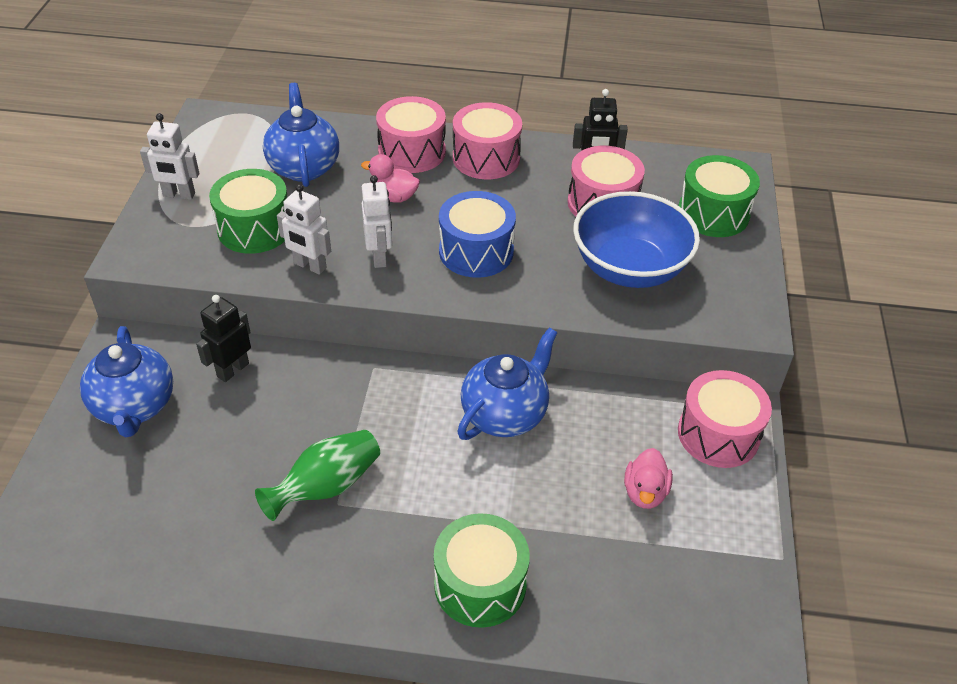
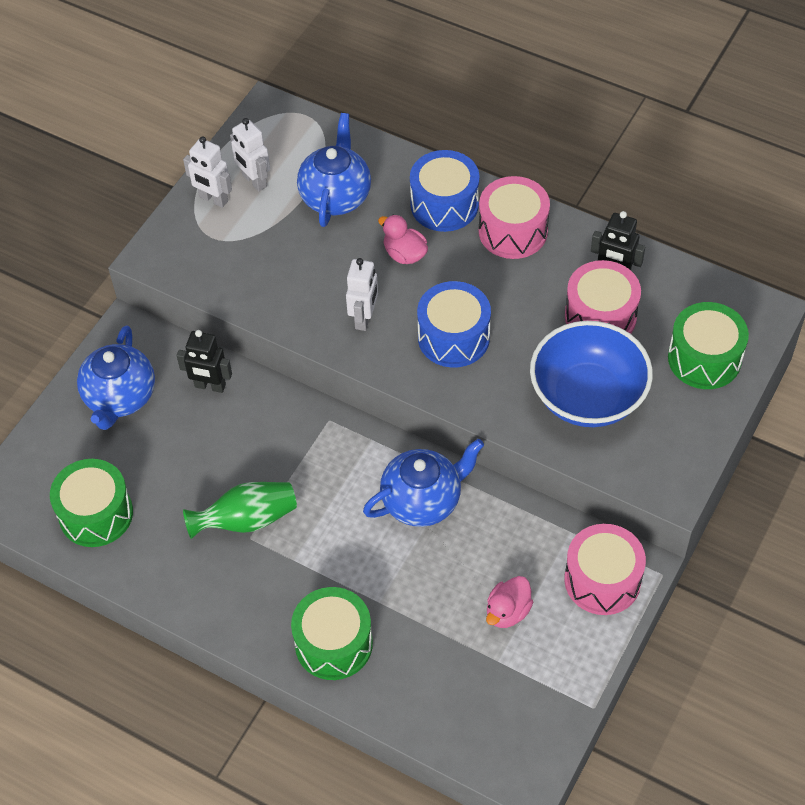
camera: 25 degrees right, 10 degrees up
(232, 370) = (210, 386): black robot -> black robot turned 135 degrees counterclockwise
(254, 228) = (266, 256): green drum -> green drum (96, 514)
(310, 266) = (299, 311): white robot -> white robot (254, 181)
(412, 152) = (444, 204): pink drum -> blue drum

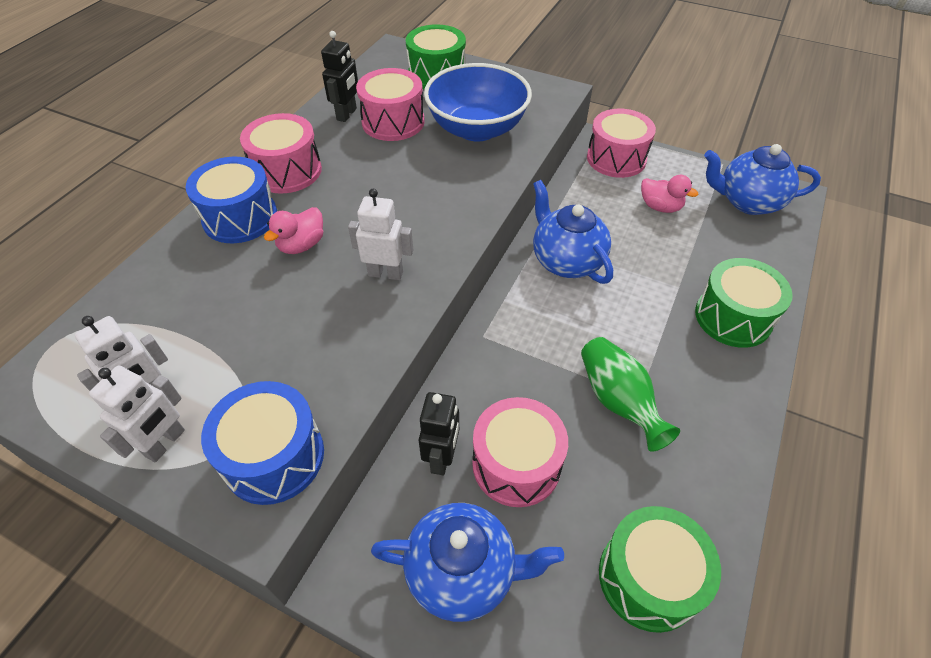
camera: 95 degrees left, 5 degrees down
(197, 437) = (516, 464): none -> pink drum
(336, 196) = (201, 307): blue teapot -> blue teapot (747, 202)
(453, 337) = (413, 207): blue drum -> blue drum (274, 456)

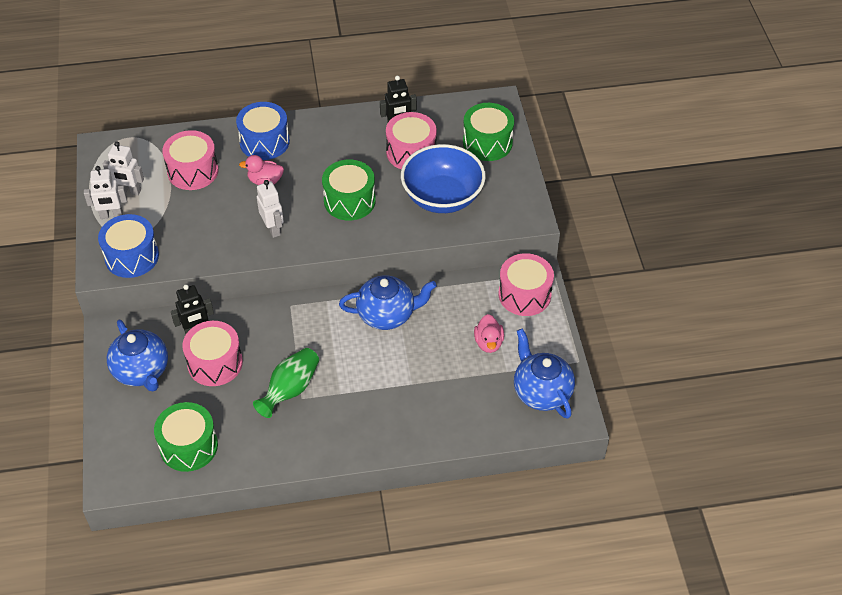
camera: 55 degrees right, 0 degrees up
(287, 171) = (319, 135): pink drum -> pink drum (193, 171)
(566, 261) = (387, 315): blue teapot -> blue teapot turned 60 degrees clockwise
(733, 317) = (406, 422): green drum -> green drum (349, 201)

